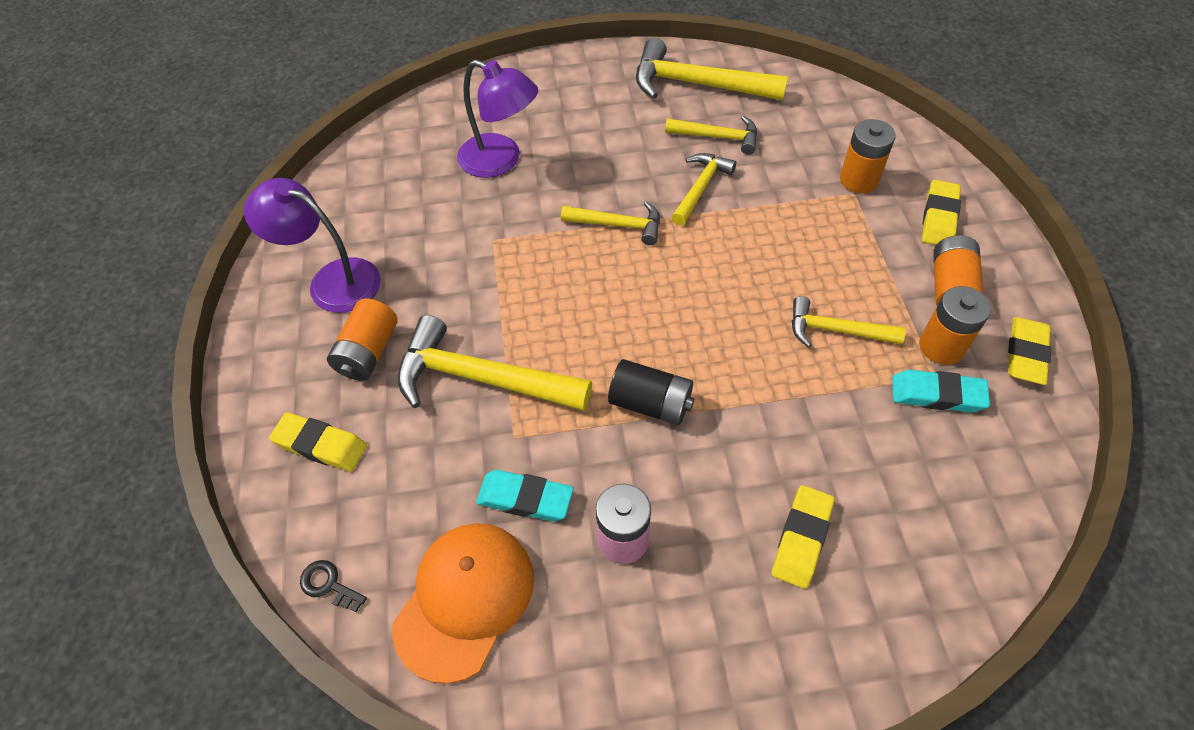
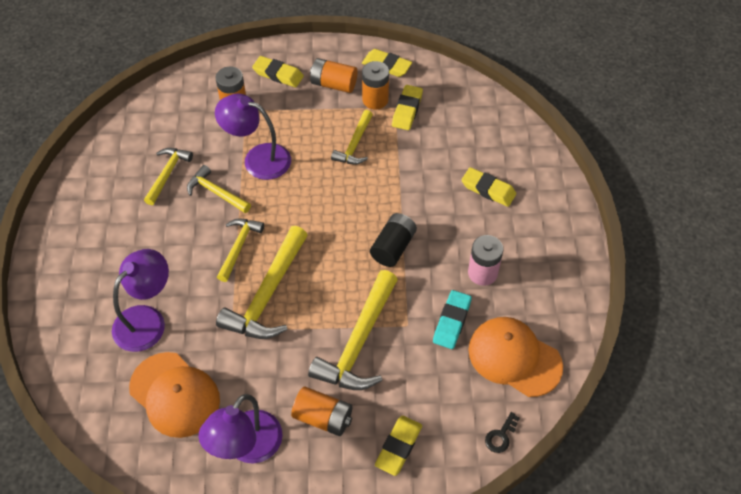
camera: 85 degrees left, 0 degrees up
(403, 203) = (175, 395): none -> orange cap
(697, 84) = (104, 177): yellow hammer -> yellow hammer (267, 295)
(771, 220) = (258, 158): none -> purple lamp
(937, 395) = (407, 110): turquoise eraser -> yellow eraser

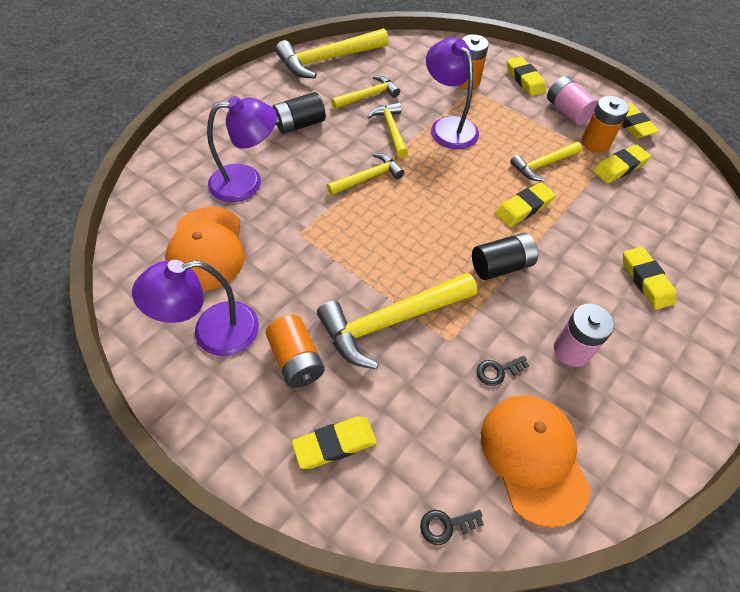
camera: 40 degrees right, 0 degrees up
(137, 240) = (299, 124): none -> black battery
(267, 295) = (354, 227): yellow hammer -> yellow hammer (328, 60)
(333, 84) = (567, 111): orange battery -> pink battery
(370, 190) = (523, 208): none -> yellow eraser
(451, 321) = (498, 371): turquoise eraser -> black key

